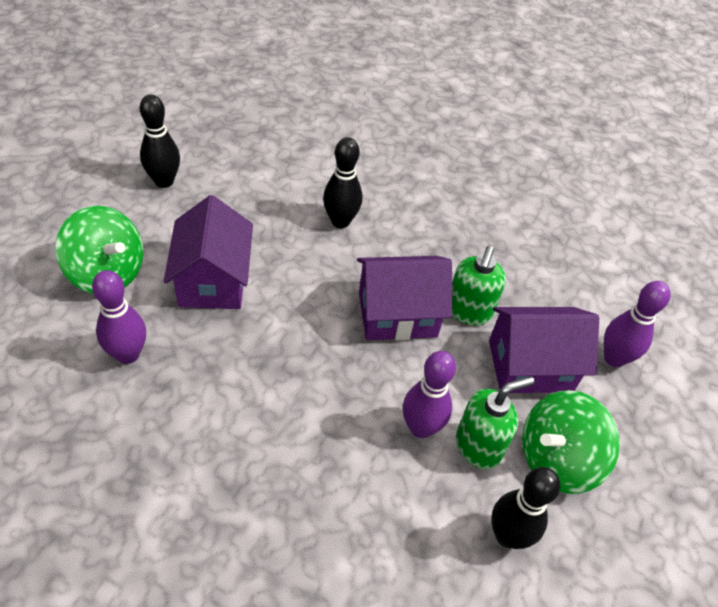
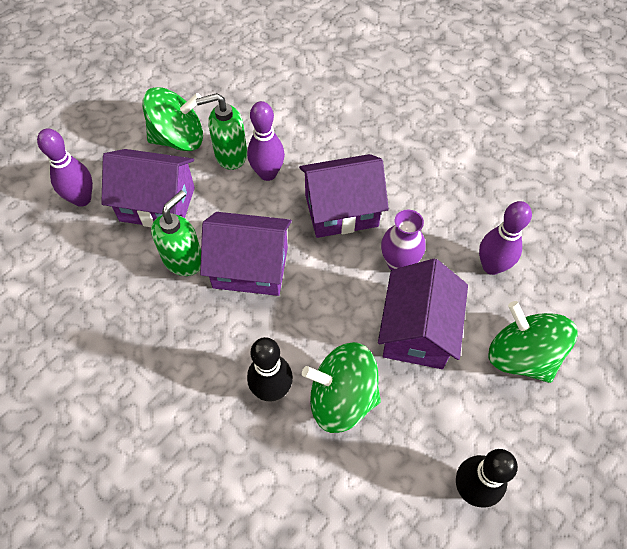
camera: 160 degrees left, 10 degrees up
(237, 342) = (398, 263): none -> purple vase
(278, 223) = (341, 398): none -> green spinning top
(315, 393) = (341, 210): none -> purple house
(507, 536) = (238, 105): black bowling pin -> none

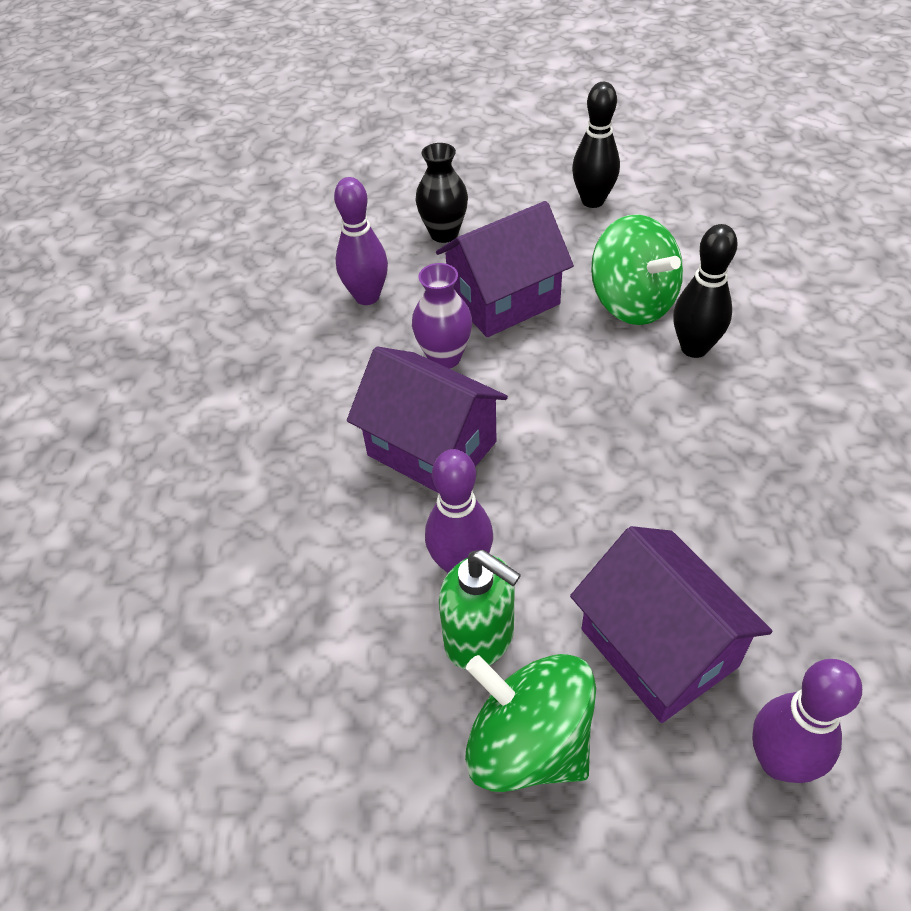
camera: 130 degrees left, 10 degrees down
(184, 260) = (683, 536): green soap dispenser -> none
(250, 267) = (606, 466): purple house -> none
(521, 356) = (444, 234): green spinning top -> black vase

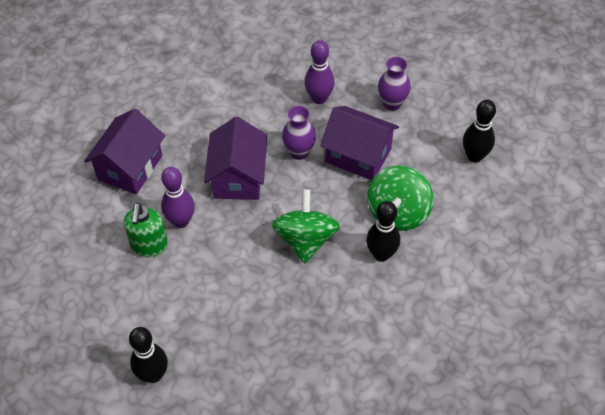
camera: 55 degrees right, 5 degrees up
(444, 234) = (392, 103): black vase -> purple vase
(528, 743) = (112, 284): green spinning top -> green spinning top (305, 240)
(658, 648) = (182, 311): purple house -> purple house (130, 167)
(778, 761) = (153, 375): purple bowling pin -> black bowling pin

